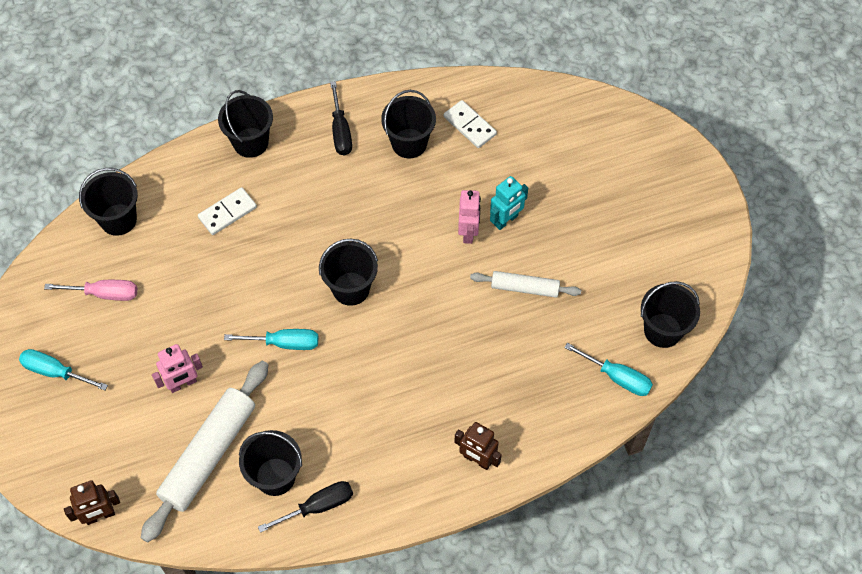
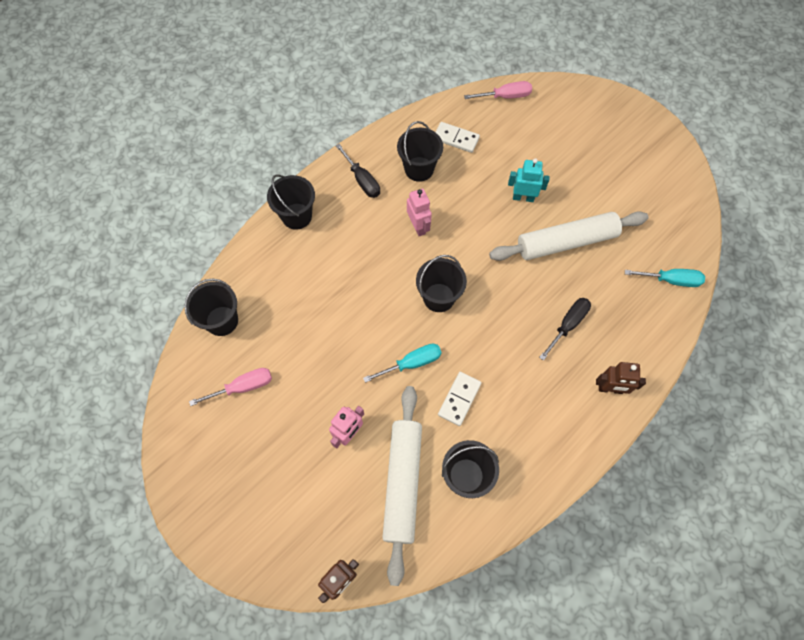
camera: 25 degrees left, 5 degrees up
(55, 372) = (236, 472): turquoise screwdriver -> none
(227, 212) = (308, 278): white domino -> white domino (459, 399)
(318, 506) = (513, 484): black screwdriver -> black screwdriver (568, 325)
(468, 232) = (501, 217): pink robot -> pink robot (418, 226)
(506, 220) = (523, 197): turquoise robot -> turquoise robot turned 105 degrees counterclockwise
(525, 288) = (566, 242): white rolling pin -> white rolling pin, size x1.80
(554, 99) = (505, 96): none -> pink screwdriver
(662, 330) = (680, 232): black bucket -> none

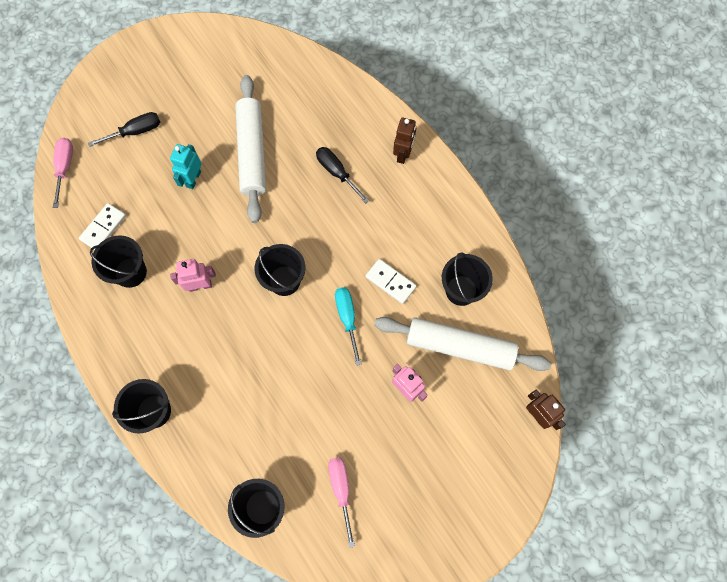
camera: 80 degrees left, 5 degrees up
(362, 180) = (127, 334): black screwdriver -> black screwdriver (135, 131)
(670, 280) = (311, 78): turquoise screwdriver -> none

